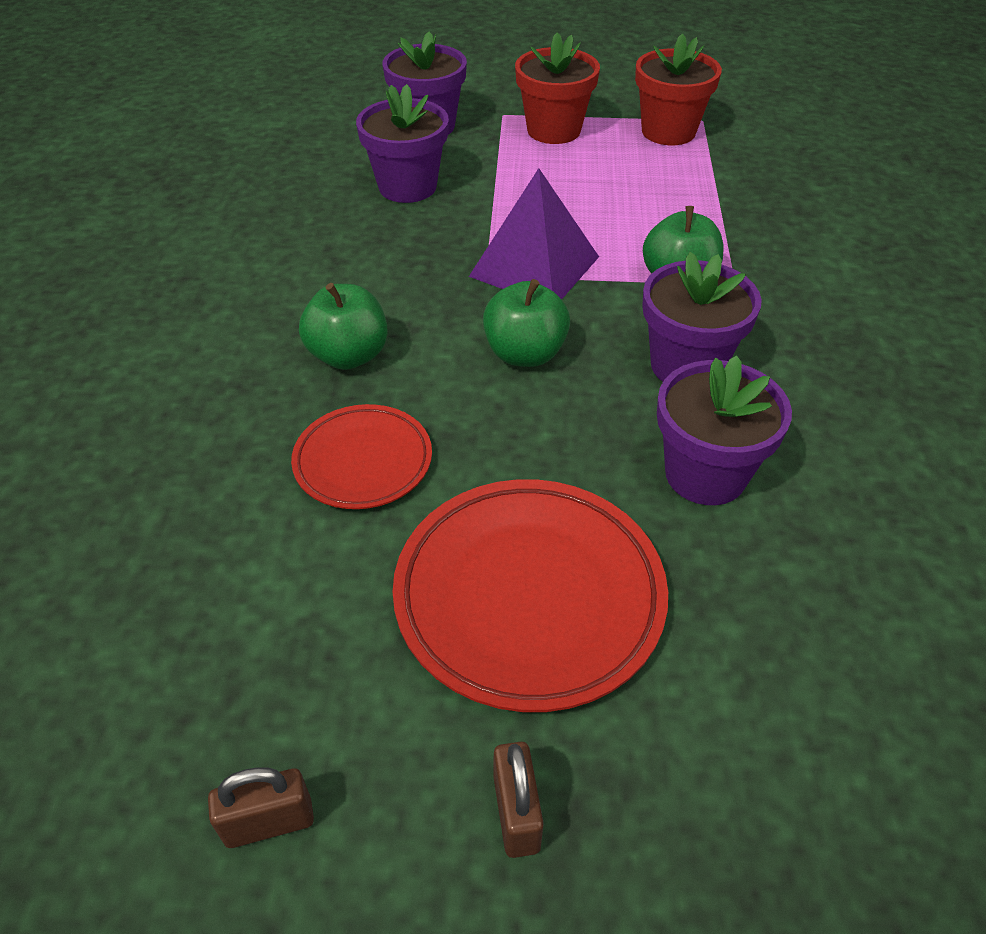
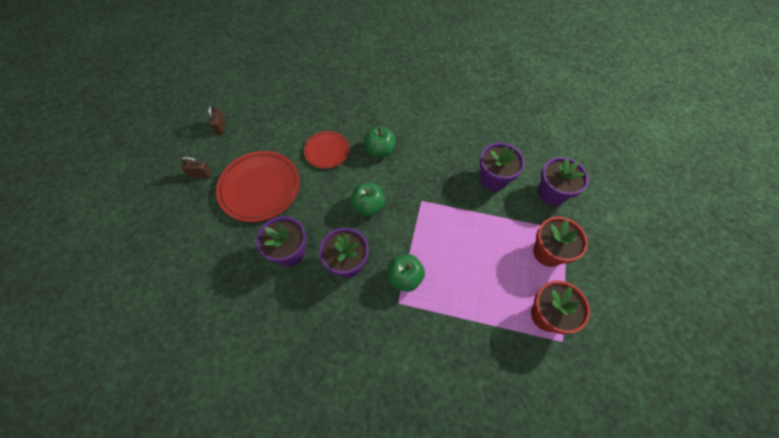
camera: 100 degrees right, 15 degrees up
(534, 266) = (424, 220): purple pyramid -> none

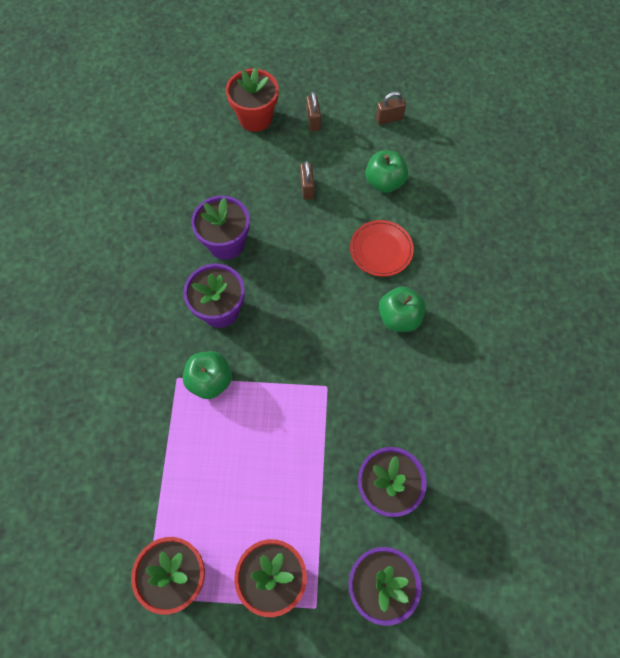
camera: 80 degrees right, 5 degrees up
(178, 215) = (255, 118): none -> red flower pot
(260, 188) = (307, 188): red plate -> brown padlock
(368, 206) = (305, 319): green apple -> green apple (384, 182)

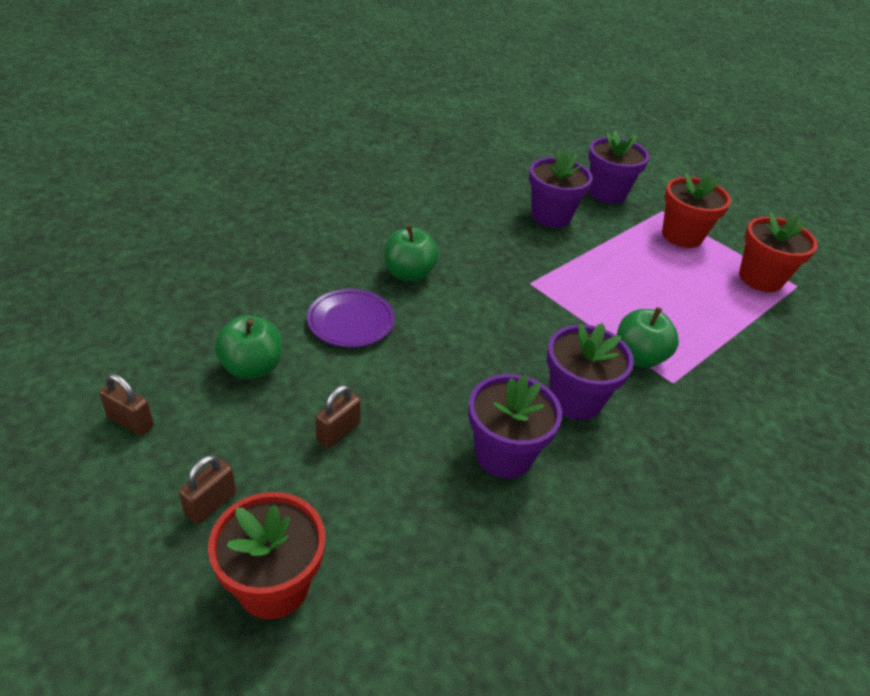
camera: 140 degrees left, 25 degrees down
(381, 250) = (351, 322): red plate -> purple plate

